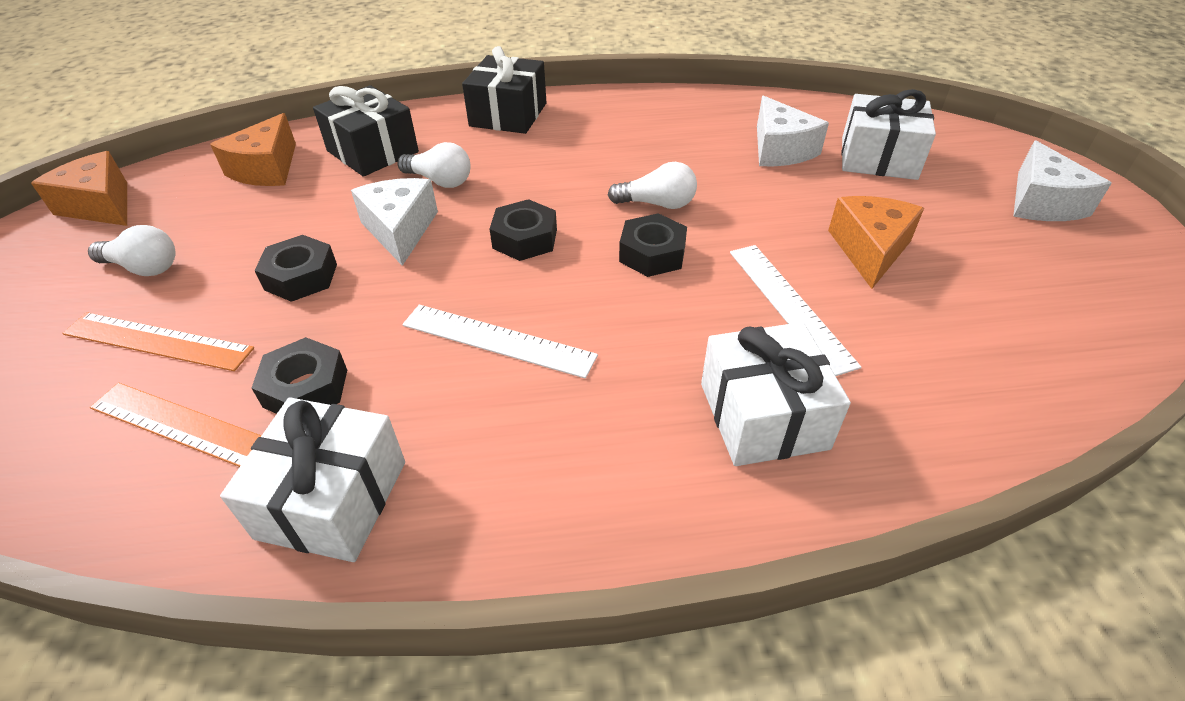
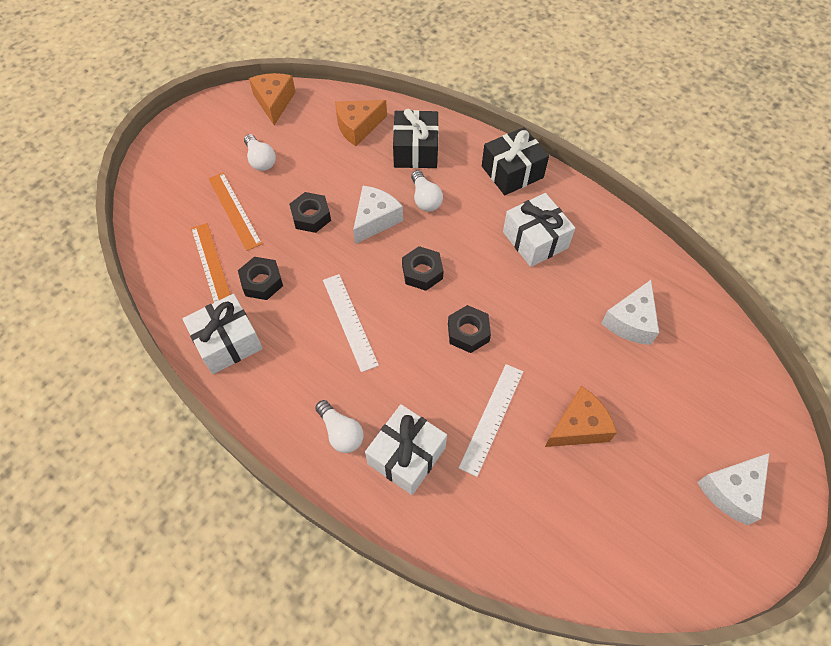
camera: 45 degrees right, 15 degrees up
(657, 204) = (510, 303): white light bulb -> white light bulb (341, 432)
(878, 158) = (682, 377): white gift -> white gift (535, 240)

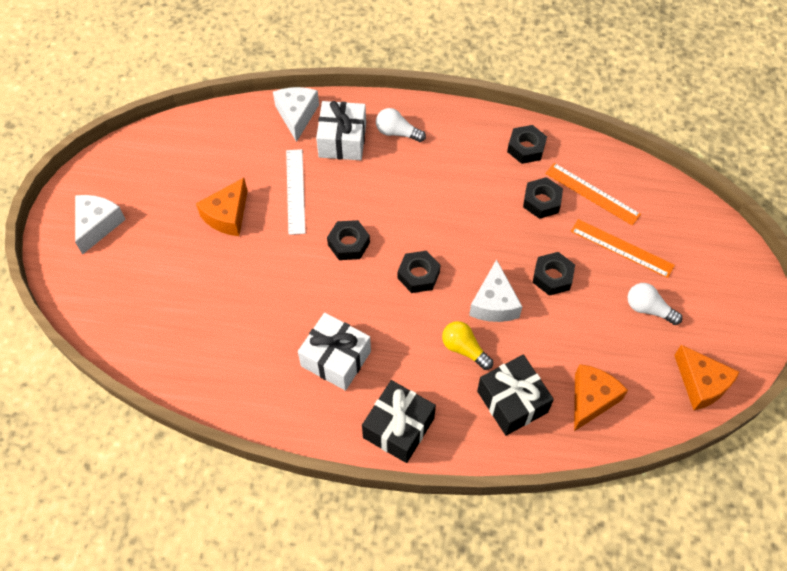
camera: 150 degrees right, 0 degrees up
(227, 342) = (526, 148): white gift -> black nut
(349, 321) = (448, 206): white ruler -> none
(425, 199) = (464, 349): white light bulb -> yellow light bulb
(630, 321) = (215, 320): white cheese -> white cheese (297, 115)

